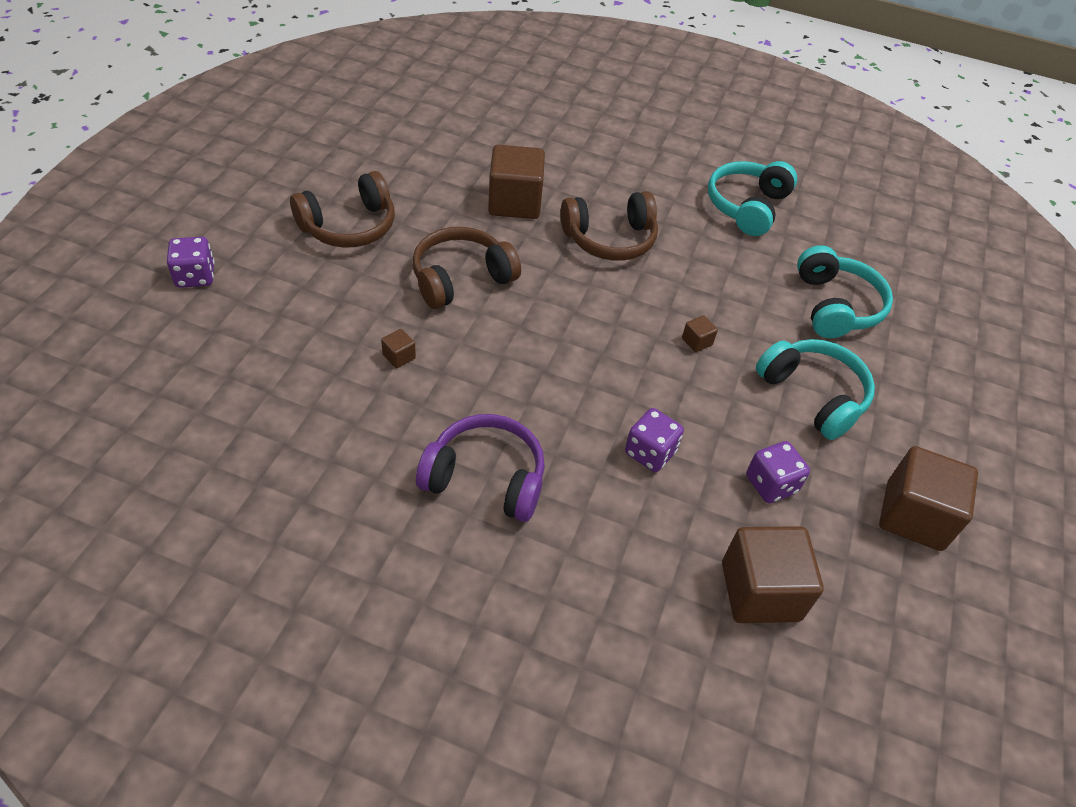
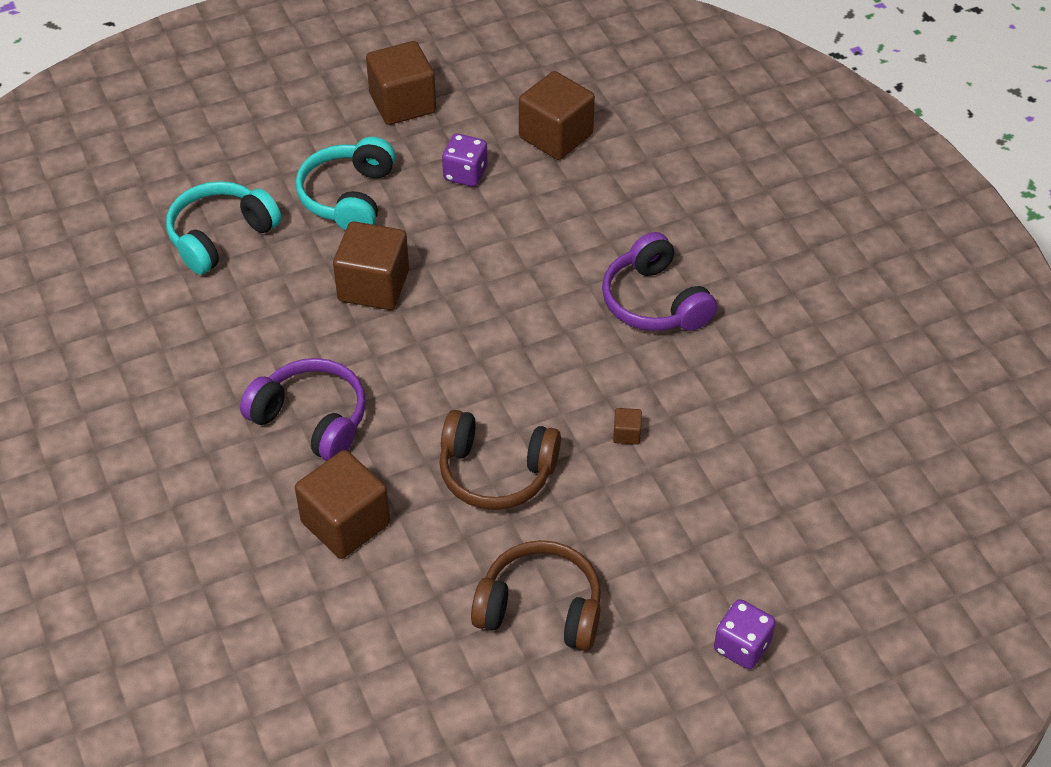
camera: 130 degrees left, 0 degrees up
(610, 239) = (312, 419): brown headphones -> purple headphones
(650, 452) = (519, 242): purple dice -> none
(697, 341) = (373, 286): brown cube -> brown cube, size x2.42
(747, 206) = (136, 363): turquoise headphones -> none

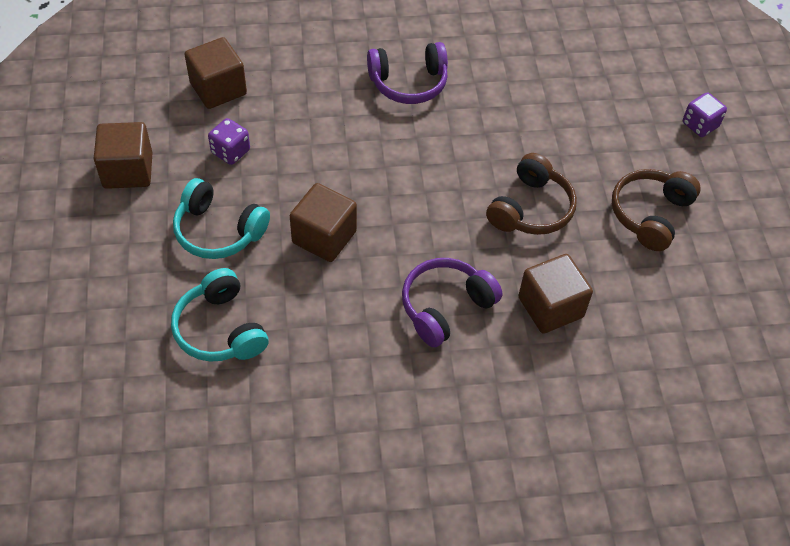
camera: 75 degrees left, 5 degrees up
(626, 434) = (520, 131): brown cube -> none

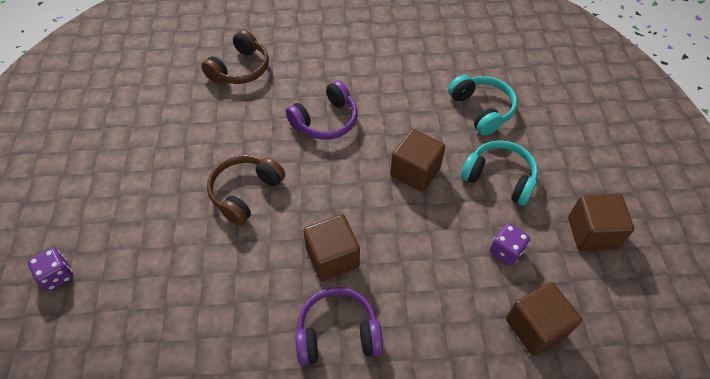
camera: 175 degrees left, 0 degrees up
(550, 307) = (251, 119): brown cube -> brown cube (332, 257)
(650, 214) = (148, 186): brown headphones -> brown headphones (240, 69)

